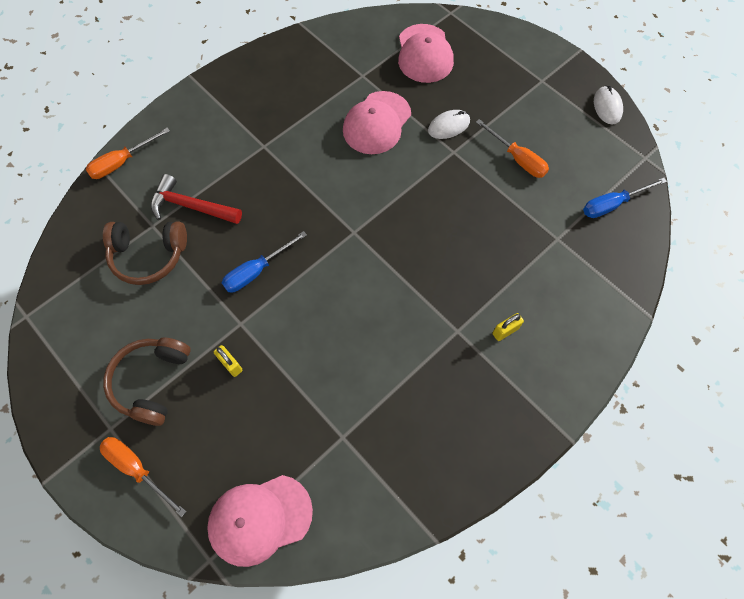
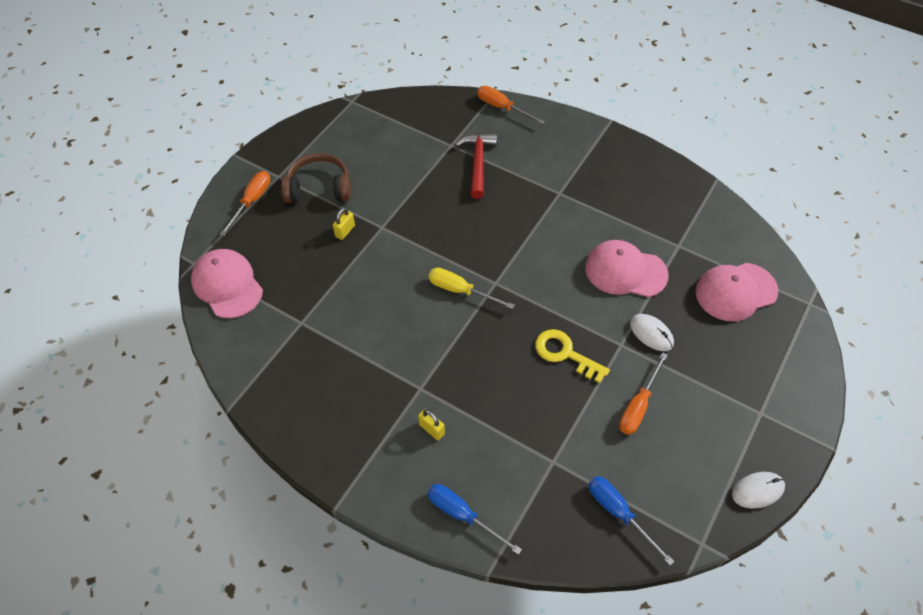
camera: 75 degrees right, 10 degrees down
(149, 256) = (423, 152): brown headphones -> none
(257, 271) = (433, 224): blue screwdriver -> blue screwdriver (463, 515)
(353, 265) = (461, 290): none -> yellow screwdriver
(451, 197) = (565, 353): none -> yellow key

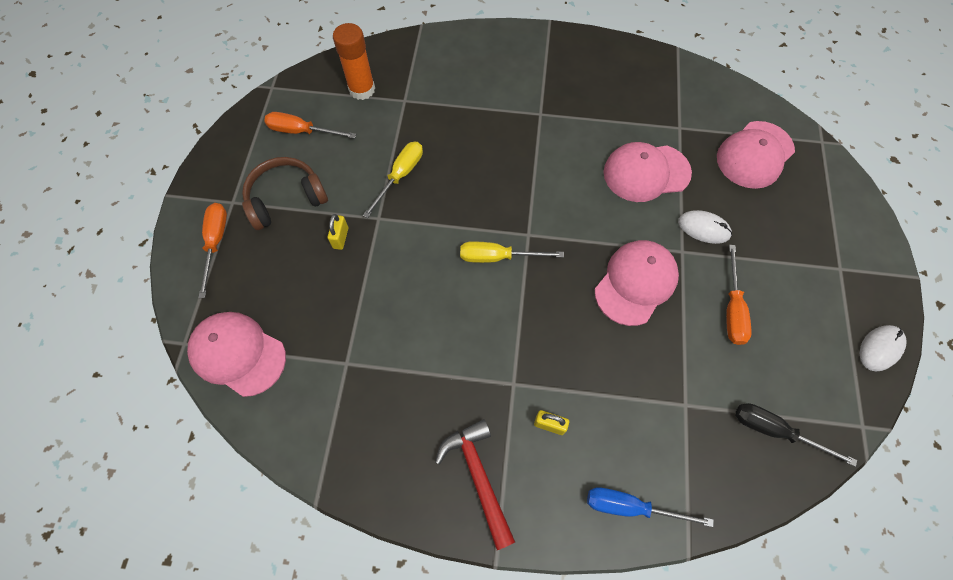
camera: 25 degrees left, 10 degrees up
(416, 202) = (400, 176): none -> yellow screwdriver
(421, 125) = (362, 89): none -> orange glue stick
(478, 163) = (442, 111): red hammer -> red hammer (478, 477)
(502, 108) = (436, 42): orange screwdriver -> orange screwdriver (302, 131)
(565, 353) = (635, 283): yellow key -> pink cap
(619, 513) = (775, 431): blue screwdriver -> black screwdriver

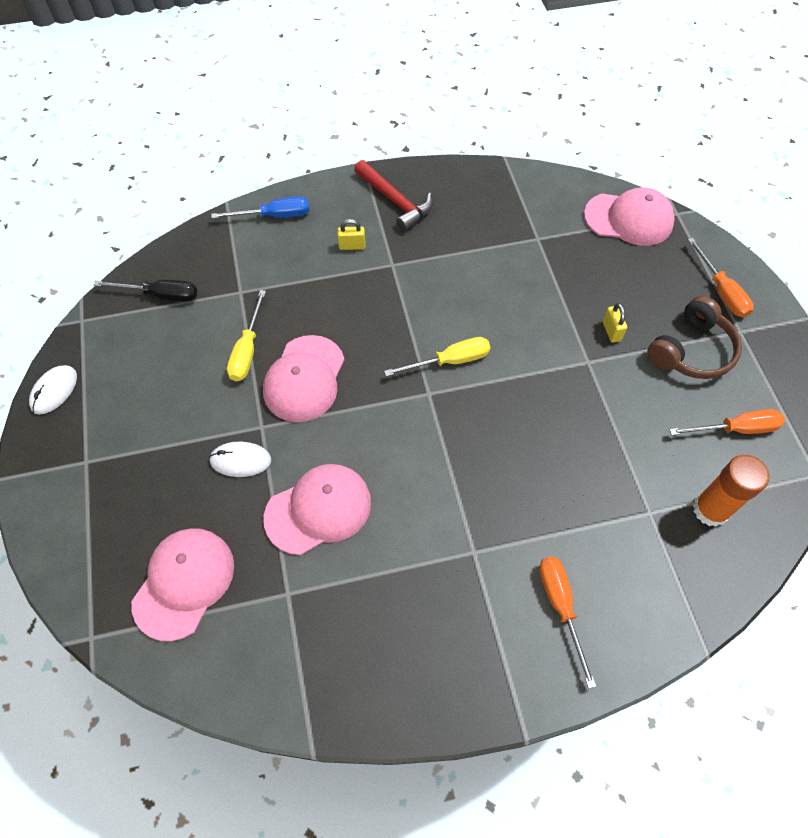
camera: 160 degrees right, 5 degrees down
(400, 176) = (594, 412): yellow screwdriver -> yellow screwdriver (247, 350)
(732, 308) = (203, 384): orange screwdriver -> orange screwdriver (560, 607)

